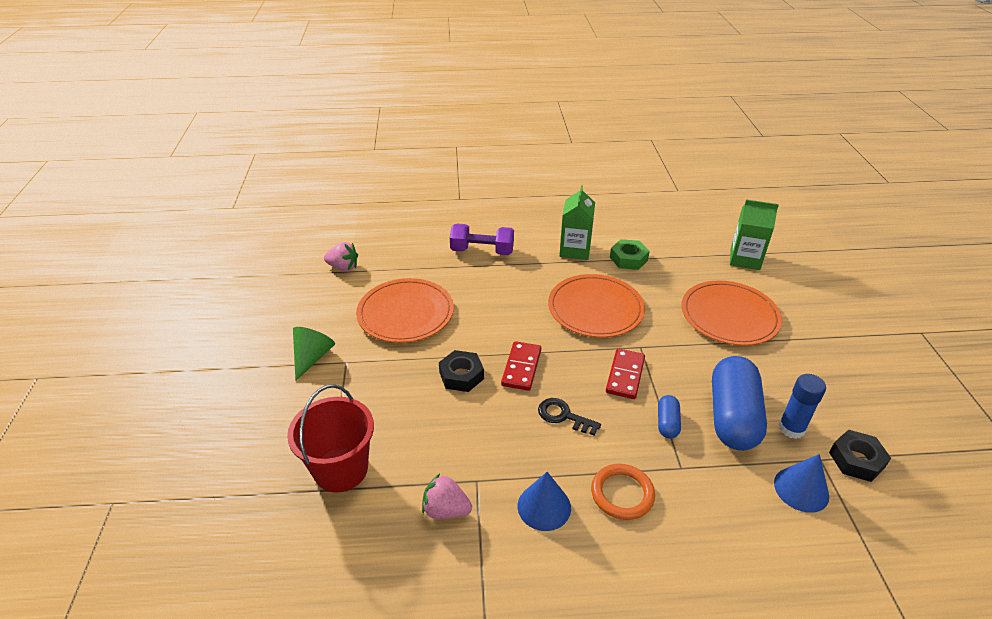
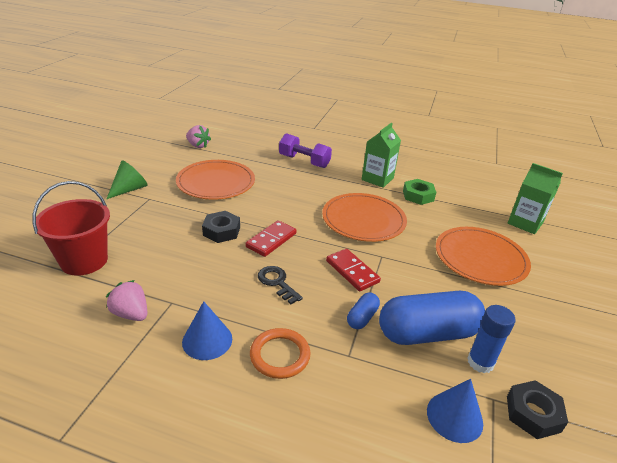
camera: 20 degrees right, 5 degrees down
(625, 375) = (352, 271): red domino -> red domino turned 75 degrees counterclockwise
(732, 417) = (427, 333): blue capsule -> blue capsule turned 45 degrees clockwise

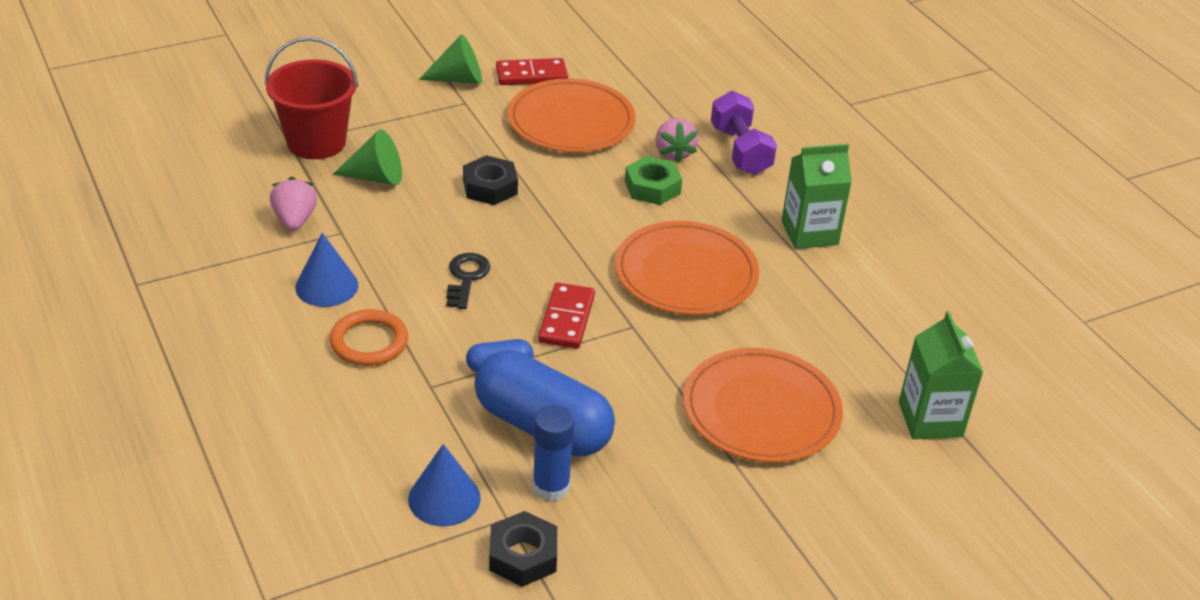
camera: 45 degrees right, 5 degrees up
(150, 260) = (376, 177): none -> green cone
(198, 145) = (624, 54): pink strawberry -> pink strawberry (674, 153)
(271, 240) = (530, 230): red domino -> red domino (531, 75)
(418, 196) = (829, 289): green nut -> green nut (652, 187)

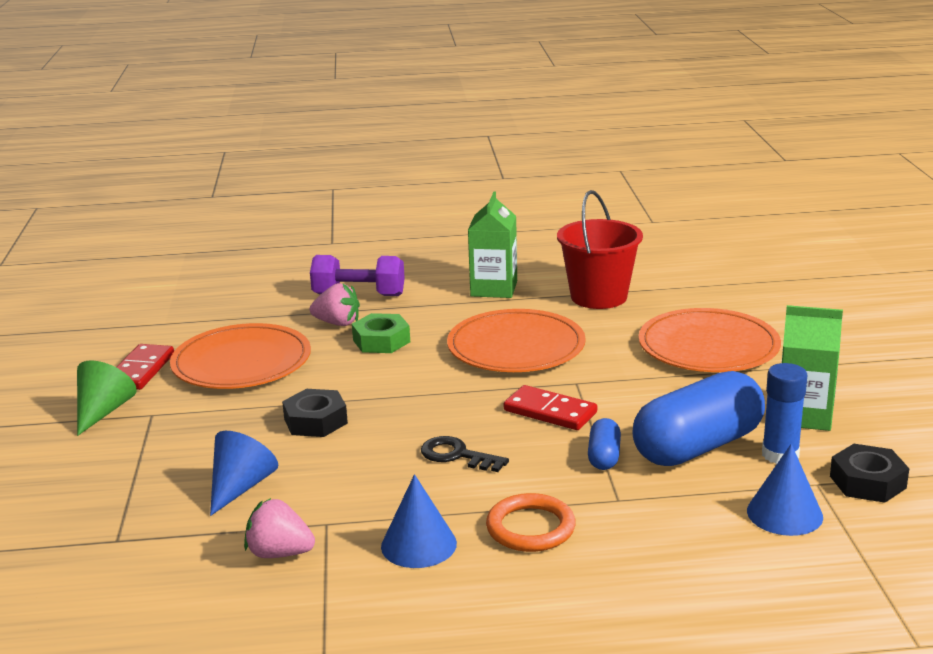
camera: 65 degrees left, 15 degrees down
(316, 142) = (135, 520): red bucket -> red bucket (599, 297)
(376, 177) = (240, 487): green cone -> blue cone
(930, 419) = (739, 288): green carton -> green carton (804, 415)

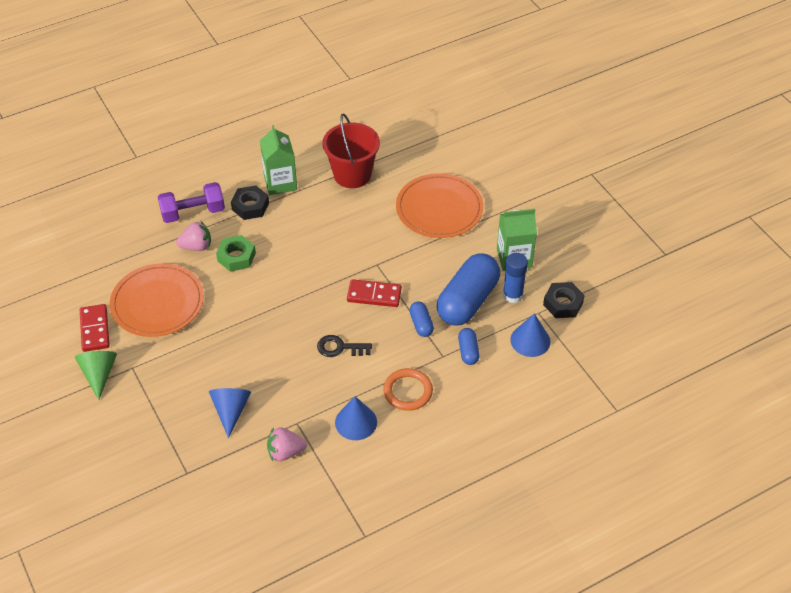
camera: 25 degrees left, 25 degrees up
(315, 421) = (240, 343): black nut -> black nut (250, 206)
(516, 347) = (325, 240): orange plate -> none
(664, 503) = (468, 351): none -> blue capsule

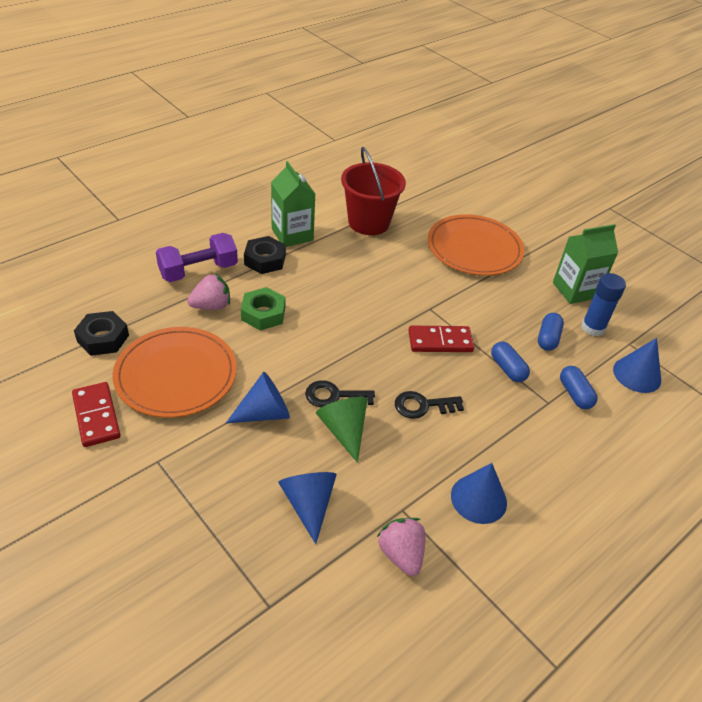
camera: 15 degrees left, 5 degrees down
(99, 374) = (111, 476): green cone -> green cone (344, 430)
(216, 340) = (264, 413): none -> blue cone
(273, 332) = (334, 396): none -> black key
(285, 452) = (401, 554): pink strawberry -> pink strawberry turned 90 degrees clockwise
(408, 391) = (526, 450): orange ring -> none
(468, 301) = (548, 338): blue capsule -> blue capsule, size x0.46
(563, 304) = (650, 332): black nut -> black nut (103, 338)

